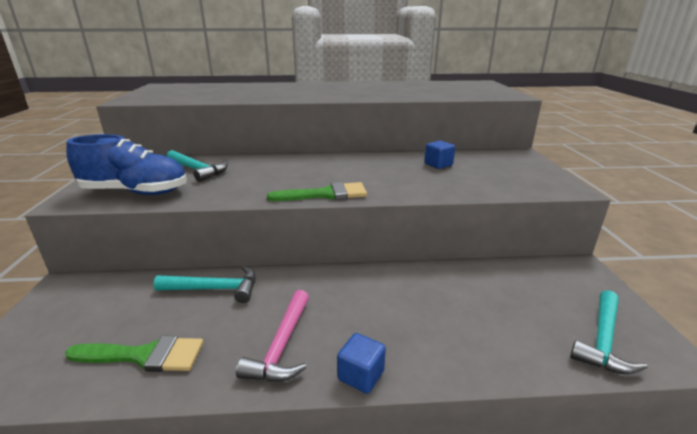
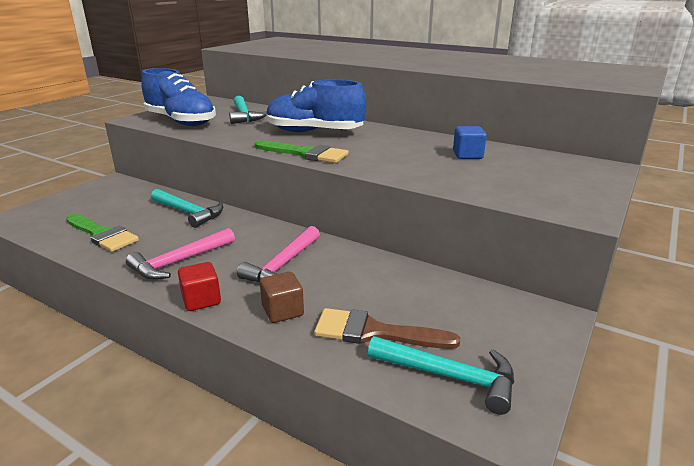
camera: 35 degrees right, 0 degrees up
(295, 172) = (314, 132): none -> blue shoe
(361, 375) = (201, 300): blue cube -> red cube
(378, 305) = (283, 265): none -> pink hammer
(439, 348) = (282, 311): none -> brown cube
(519, 331) = (374, 332): none -> brown brush
(603, 340) = (449, 376): turquoise hammer -> turquoise hammer turned 135 degrees counterclockwise

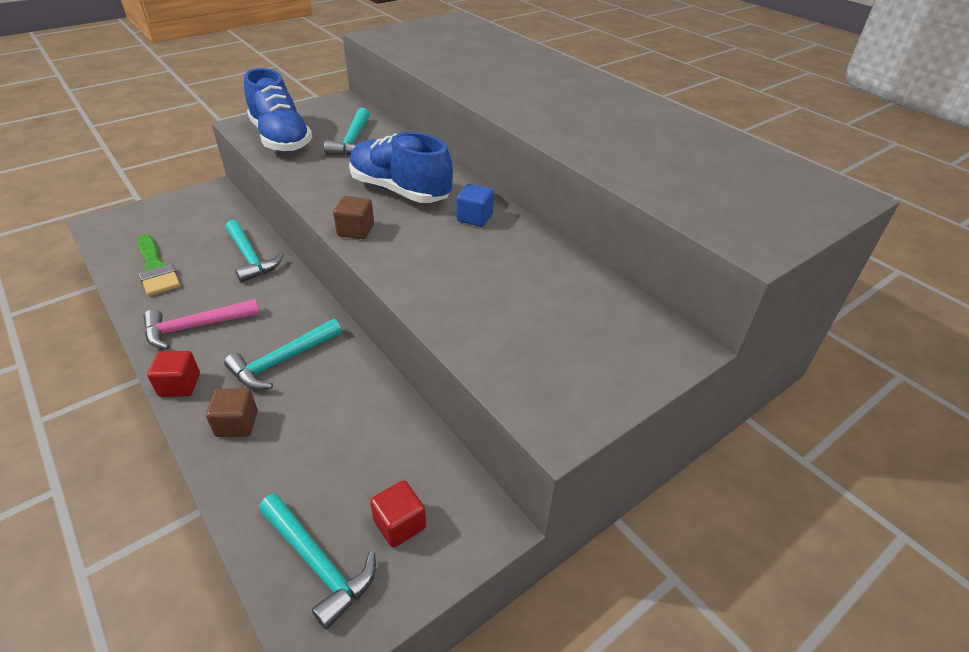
camera: 20 degrees right, 15 degrees up
(283, 265) = (282, 361): pink hammer -> turquoise hammer
(306, 154) = (356, 230): green brush -> brown cube
(374, 332) = (296, 481): brown brush -> none
(467, 155) = (532, 279): blue cube -> blue cube (475, 218)
(487, 334) = (400, 524): none -> red cube

